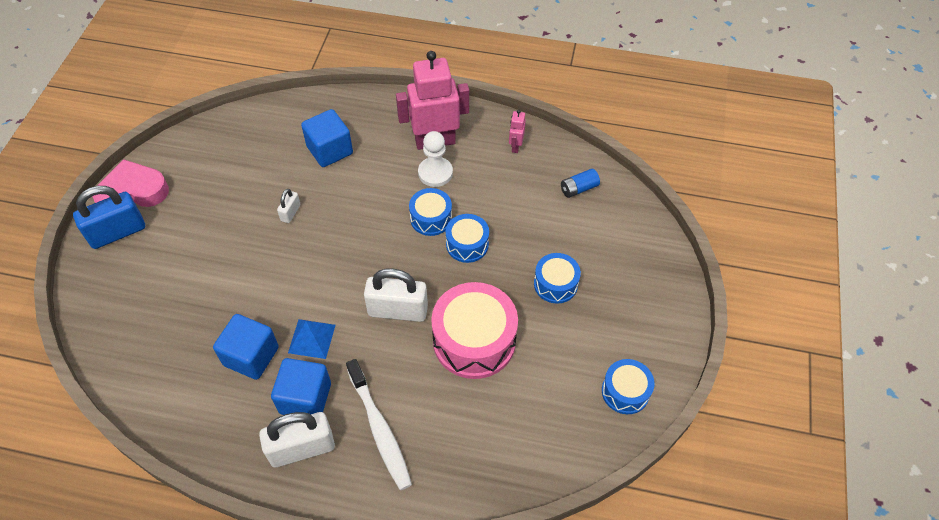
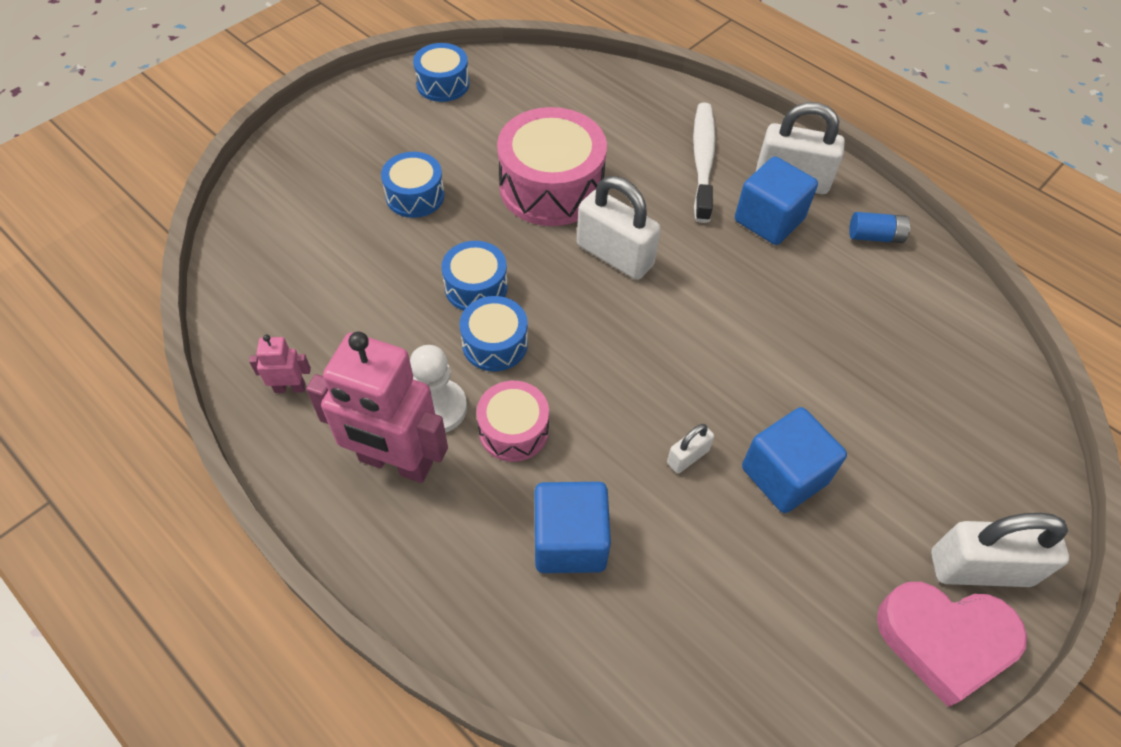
camera: 150 degrees left, 0 degrees up
(117, 232) = (980, 568): blue padlock -> white padlock
(251, 356) = (816, 289): blue cube -> blue cube (784, 475)
(311, 338) = (734, 274): blue pyramid -> none
(389, 182) = (513, 430): none -> pink drum
(515, 146) = (290, 388): pink robot -> pink robot turned 135 degrees counterclockwise
(578, 189) = (274, 283): blue battery -> blue battery (875, 236)

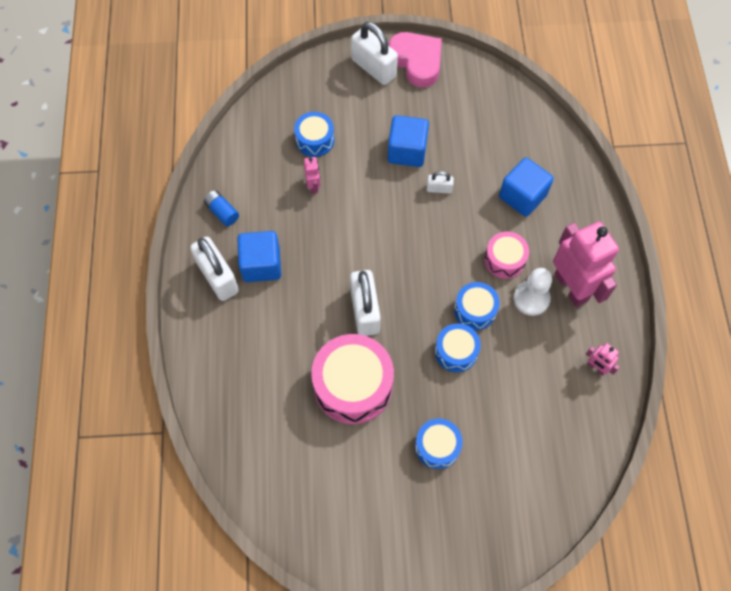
camera: 135 degrees left, 10 degrees up
(443, 84) = (337, 537): blue drum -> blue drum (315, 140)
(703, 160) = (248, 331): white toothbrush -> none
(829, 337) = (313, 186): none -> pink robot

